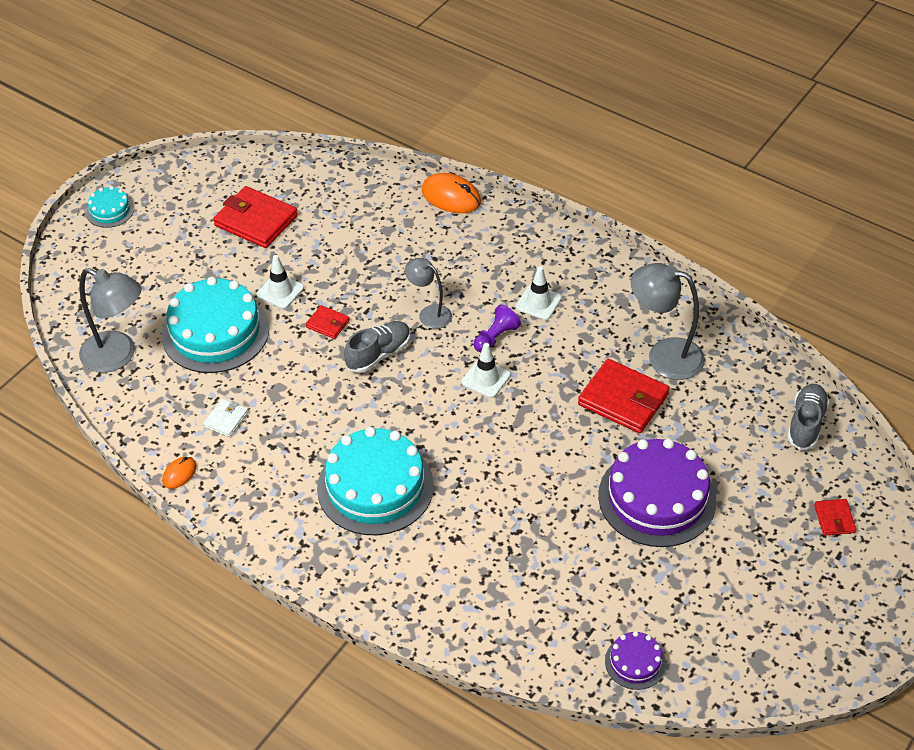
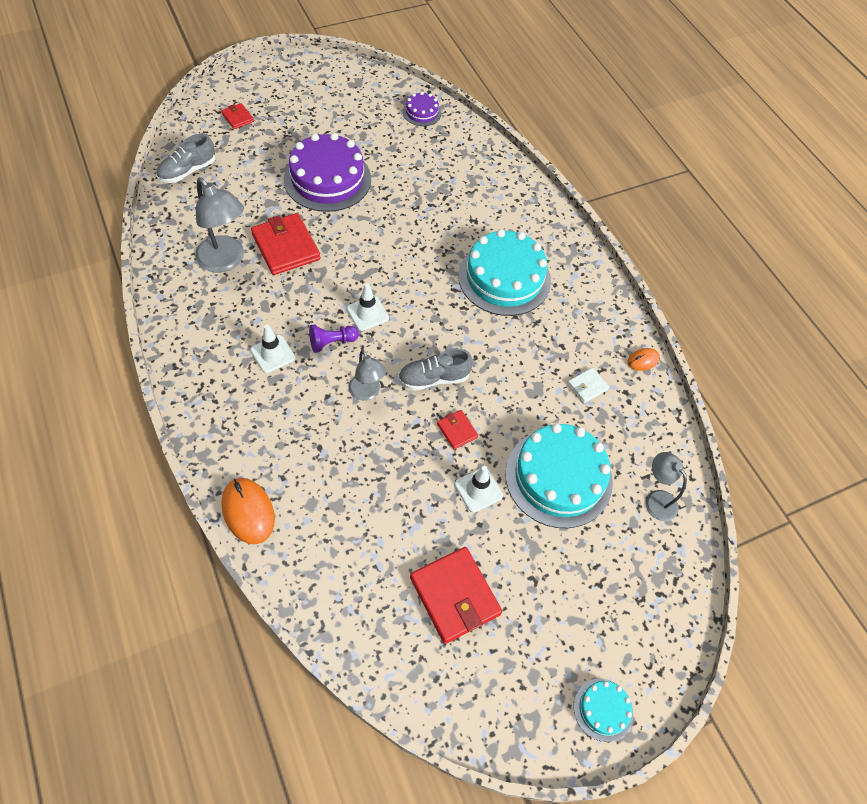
camera: 155 degrees left, 10 degrees up
(118, 356) = (656, 499): grey lamp -> grey lamp, size x0.60
(834, 519) = (238, 118): red wallet -> red wallet turned 60 degrees counterclockwise

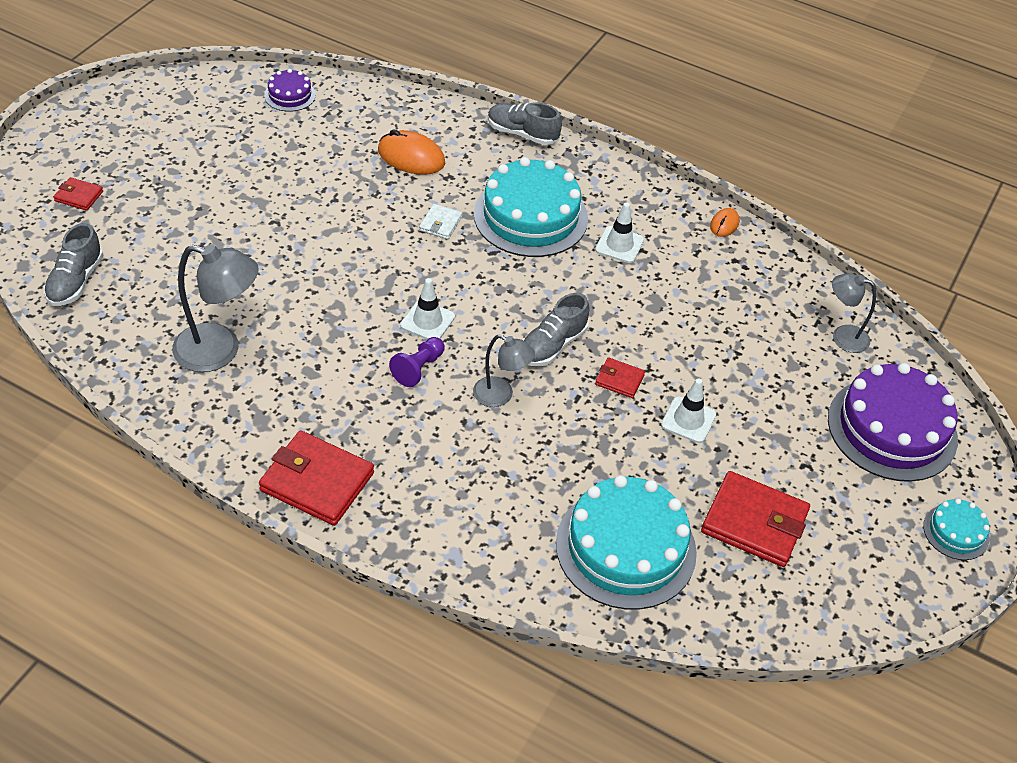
camera: 35 degrees left, 10 degrees down
(248, 511) = (492, 574): orange mouse -> orange mouse (411, 157)
(273, 354) = (367, 414): white traffic cone -> white traffic cone (619, 245)
(286, 247) = (274, 302): red wallet -> red wallet (317, 481)
(327, 179) = (252, 211): purple cake -> purple cake (892, 428)
(553, 215) = (522, 134): none -> grey shoe
(558, 477) = (746, 367): turquoise cake -> turquoise cake (626, 547)
(587, 386) = (698, 274): white wallet -> white wallet (440, 224)

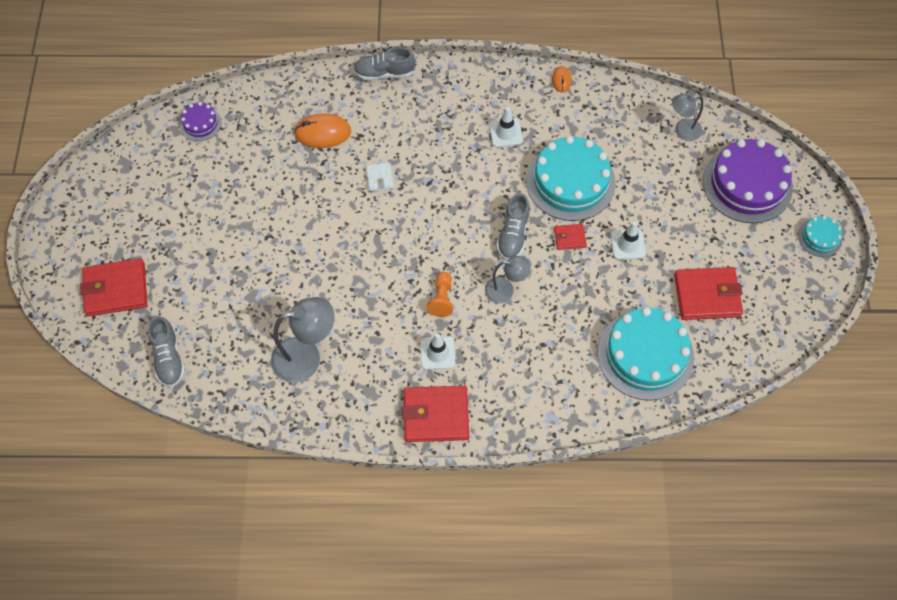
camera: 25 degrees left, 15 degrees up
(79, 196) = (116, 289): red wallet -> red wallet, size x2.01
(418, 368) = (442, 299): purple pawn -> orange pawn
(427, 321) = (423, 260): white traffic cone -> white traffic cone (437, 353)
(530, 216) = (434, 140): turquoise cake -> turquoise cake (570, 182)

